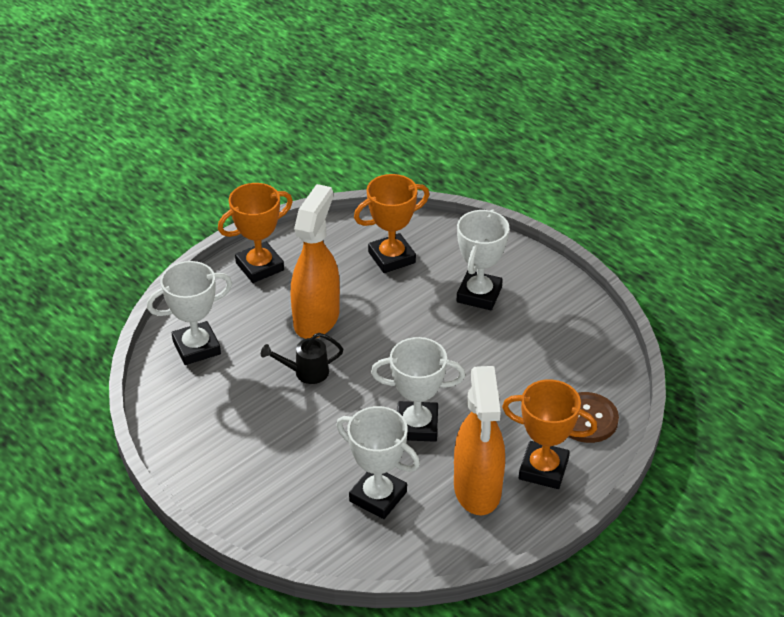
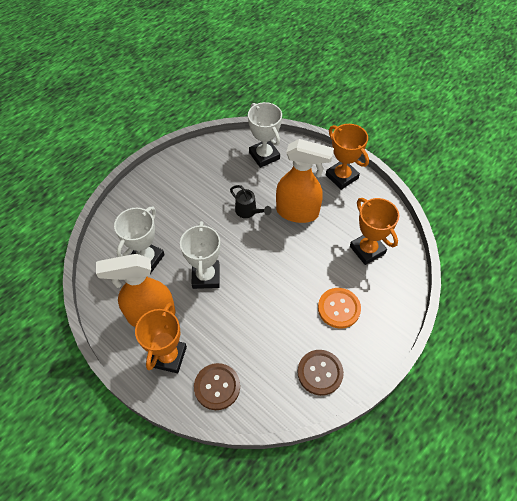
camera: 85 degrees right, 15 degrees up
(306, 372) = (248, 211): black watering can -> black watering can turned 150 degrees clockwise
(479, 294) = (339, 308): white trophy -> orange button
(567, 321) = (320, 373): none -> brown button

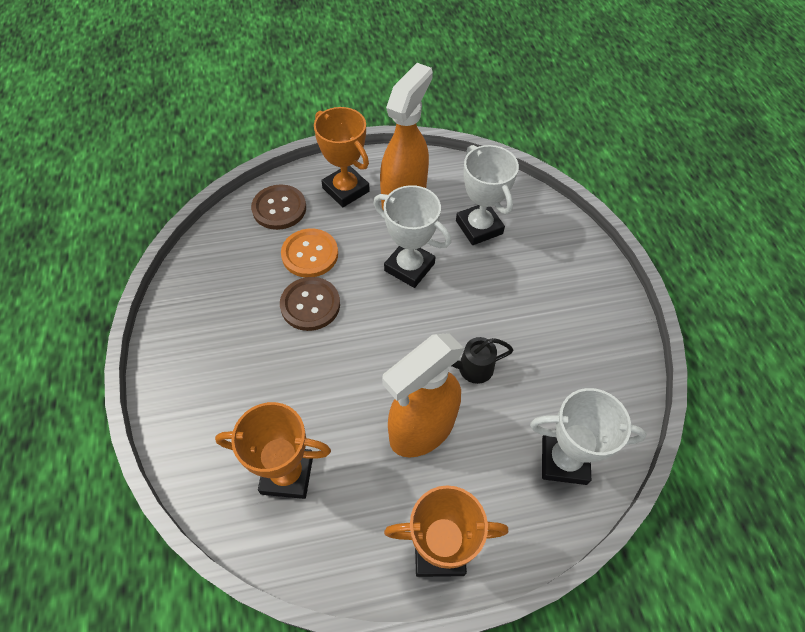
camera: 125 degrees right, 0 degrees up
(320, 373) = (202, 298): brown button -> brown button (310, 305)
(339, 308) = (246, 371): orange button -> orange button (310, 254)

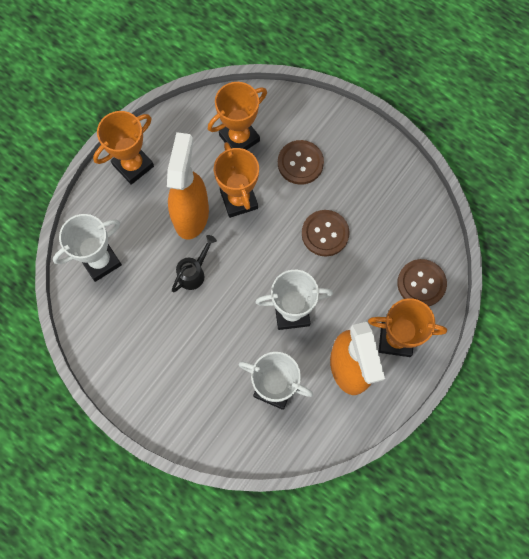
camera: 140 degrees right, 15 degrees up
(257, 389) = (300, 163): none -> brown button
(310, 254) = (363, 267): orange button -> none
(357, 403) = (239, 200): none -> orange trophy

